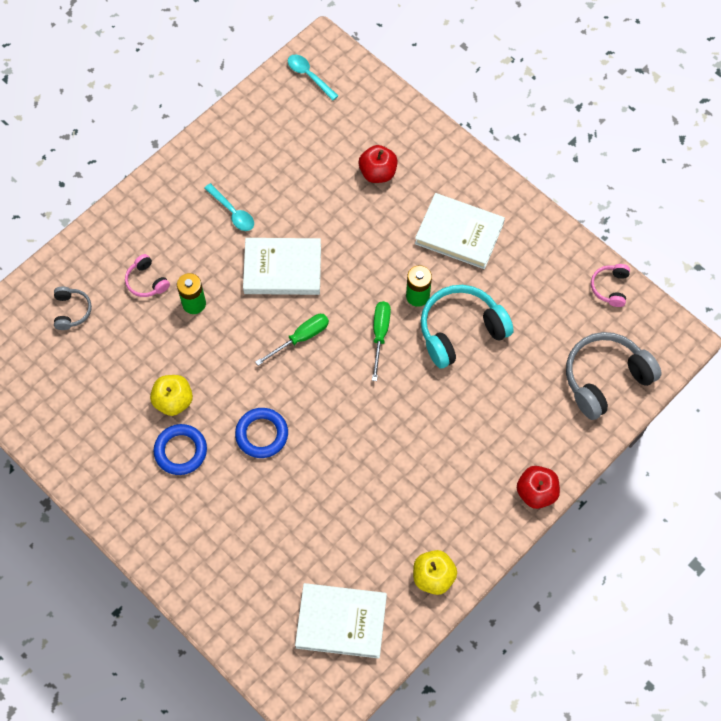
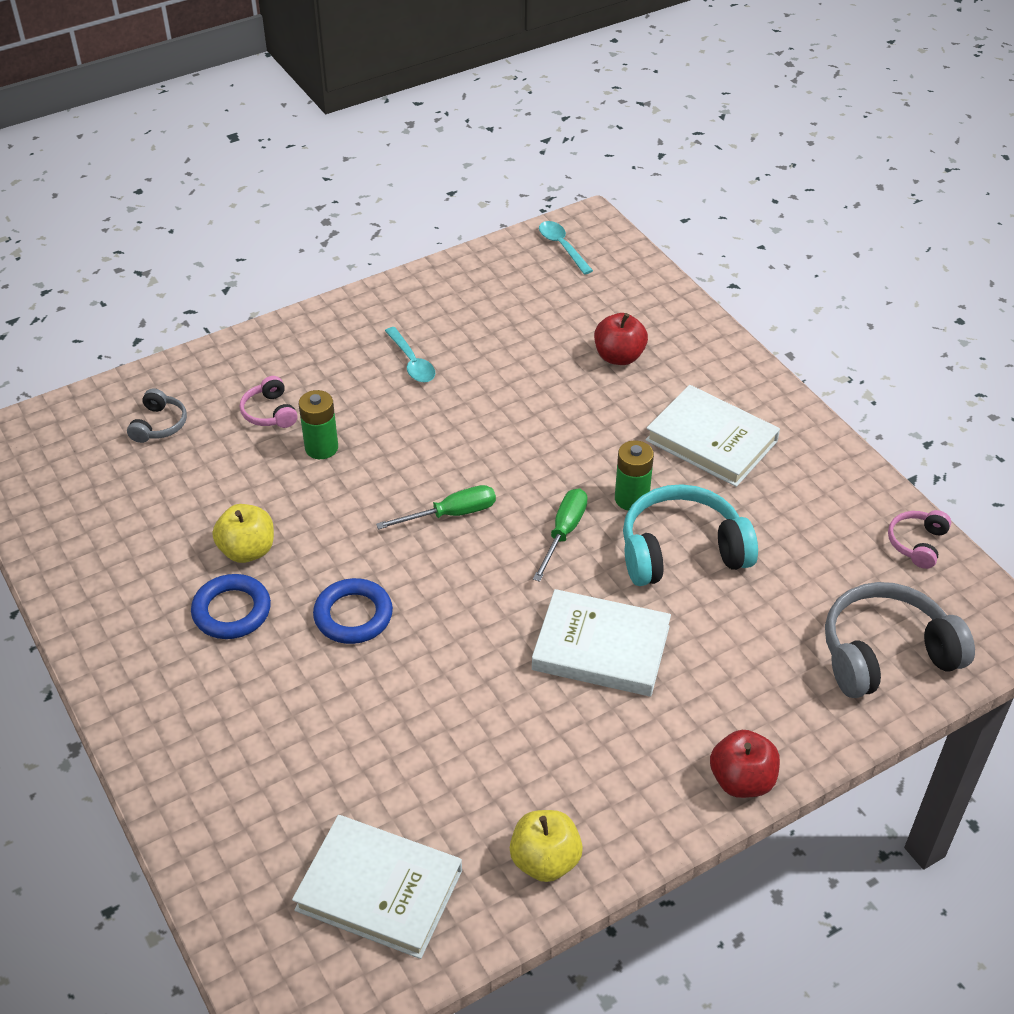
camera: 15 degrees right, 20 degrees down
(282, 269) = (455, 433): white book -> white book (601, 648)

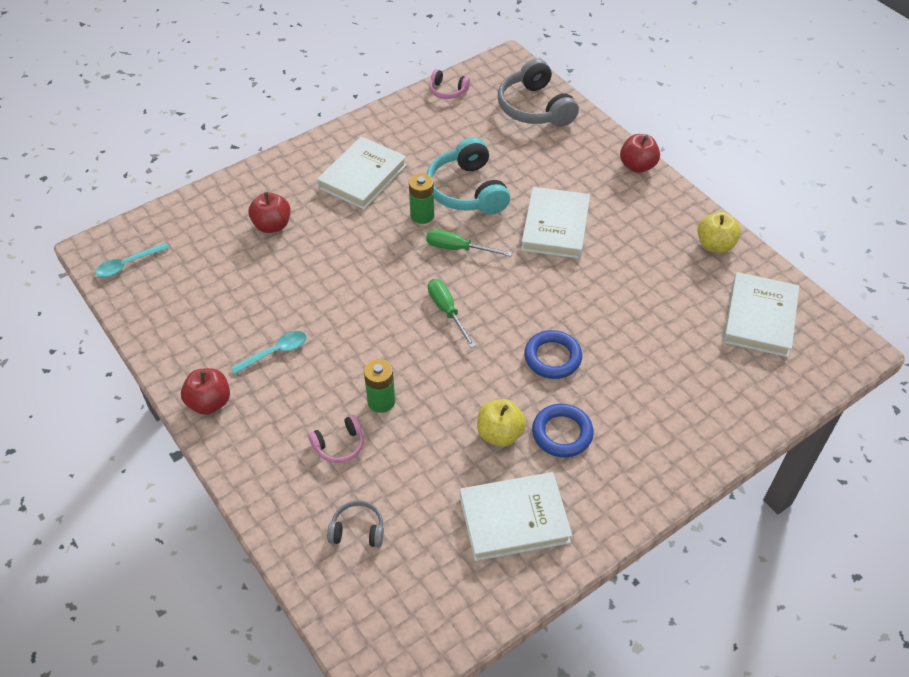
camera: 95 degrees left, 5 degrees up
(128, 553) = (514, 519): none -> white book
(352, 315) = (209, 402): none -> red apple

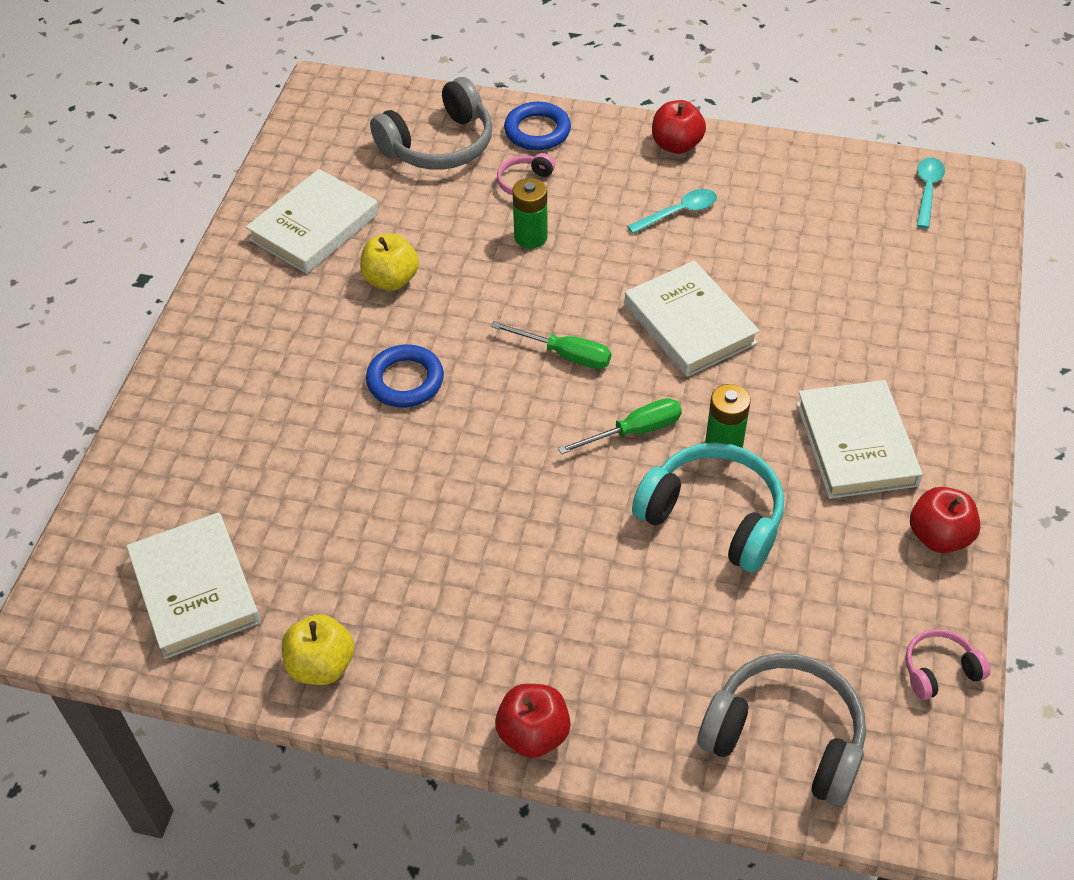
camera: 140 degrees right, 0 degrees up
(272, 225) = (861, 317): red apple -> red apple (938, 536)
(275, 352) = (678, 212): turquoise spoon -> turquoise spoon turned 135 degrees counterclockwise
(357, 530) = (439, 145): grey headphones -> grey headphones, size x1.99
(555, 226) = (552, 543): white book -> white book (690, 324)
(562, 433) = (331, 317): blue ring -> blue ring (537, 131)

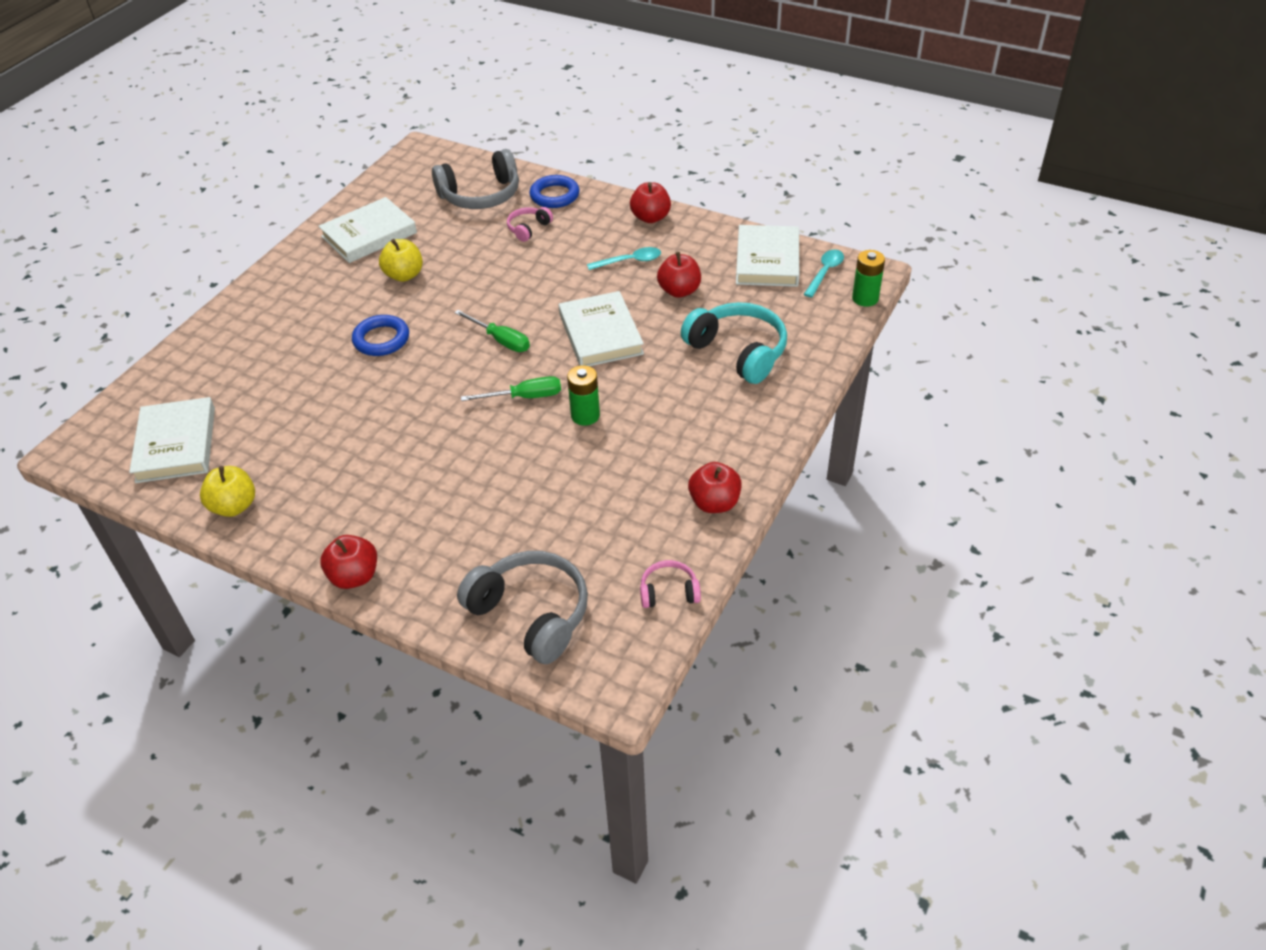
camera: 15 degrees right, 5 degrees down
(530, 237) = (515, 262): green battery -> green battery (865, 298)
(713, 517) = (553, 461): turquoise headphones -> turquoise headphones (738, 352)
(760, 245) = (679, 291): none -> red apple
(856, 444) = (683, 432): white book -> white book (767, 260)

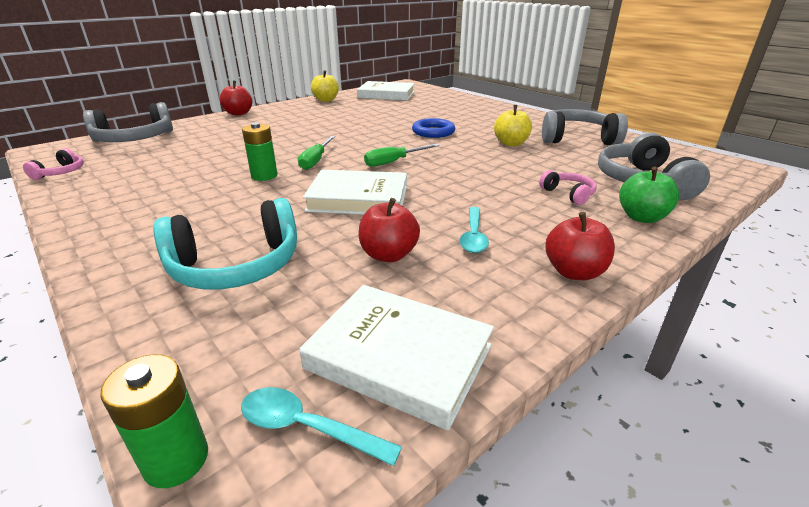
camera: 110 degrees right, 15 degrees down
(369, 235) = (577, 139): white book -> grey headphones
(554, 195) = (641, 217): blue ring -> green apple
(714, 503) = (87, 203): red apple -> none
(825, 272) = (307, 427): turquoise spoon -> turquoise spoon turned 150 degrees clockwise

